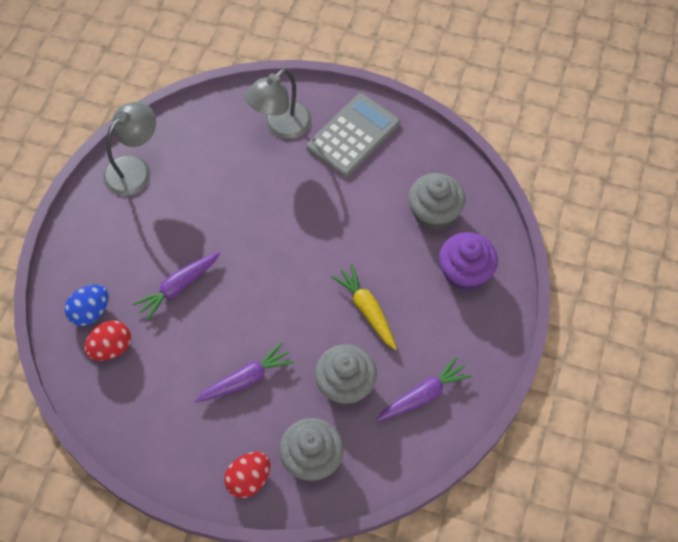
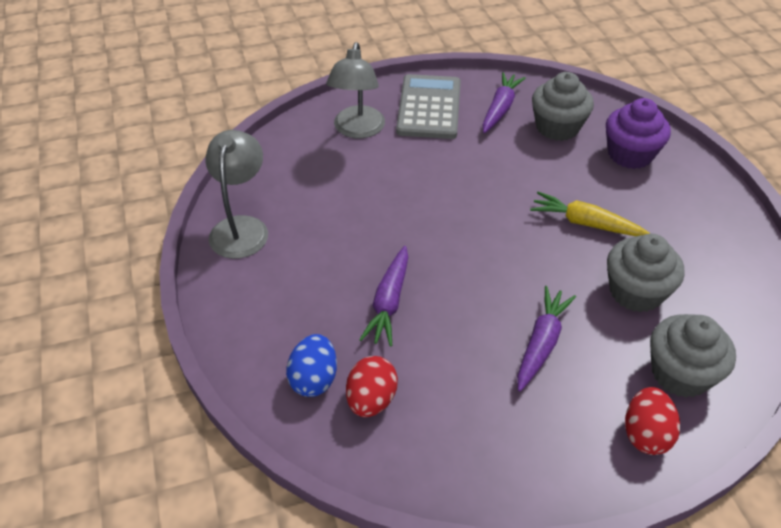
camera: 35 degrees left, 15 degrees down
(423, 395) = (708, 260): purple carrot -> purple carrot (500, 109)

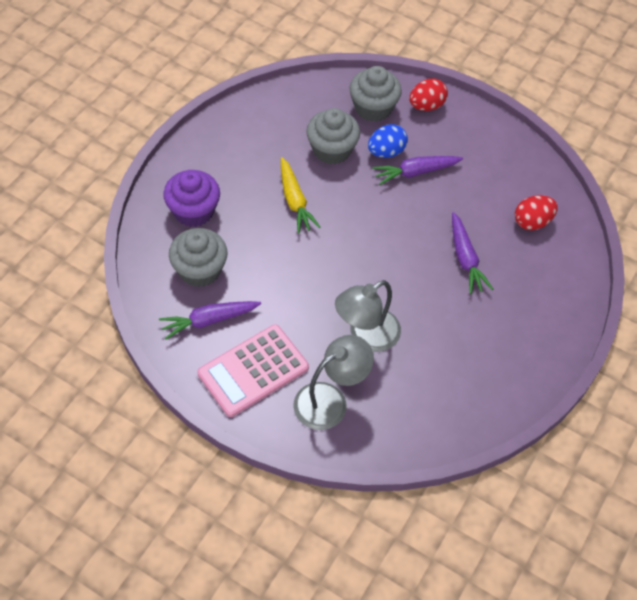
camera: 135 degrees left, 10 degrees up
(241, 227) = (499, 389): grey lamp -> grey lamp (366, 336)
(314, 379) = (550, 256): blue egg -> blue egg (386, 152)
(389, 302) = (465, 259): purple carrot -> purple carrot turned 105 degrees clockwise
(429, 107) = (253, 371): grey calculator -> pink calculator

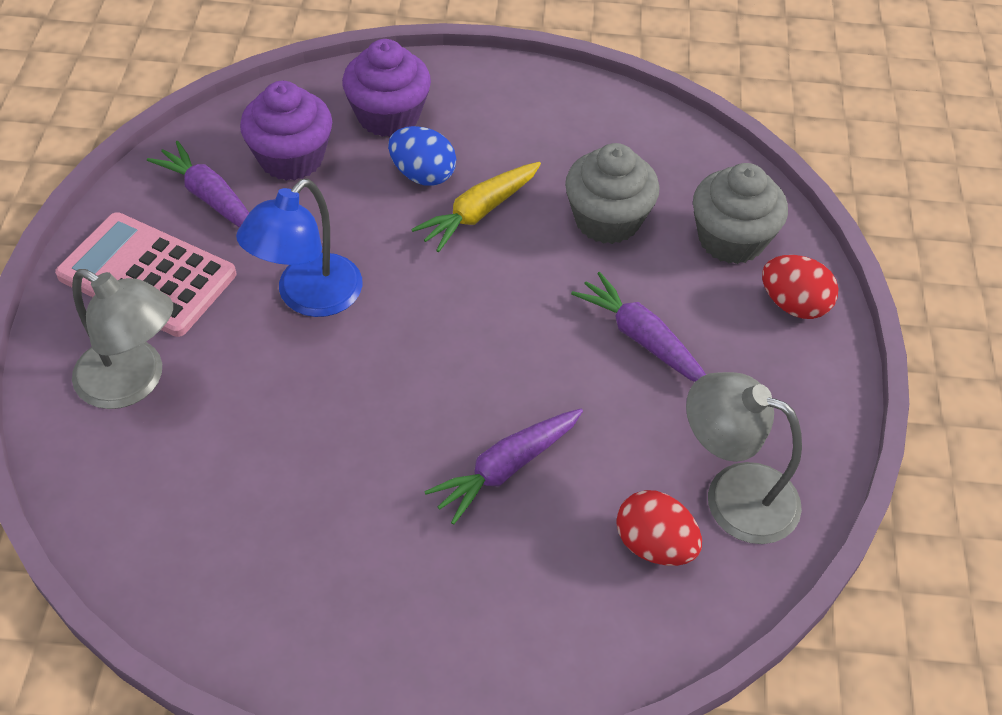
camera: 65 degrees right, 5 degrees down
(199, 270) = (291, 158): grey cupcake -> purple cupcake
(313, 299) = (308, 297): none -> blue lamp
(366, 336) = (274, 385): grey lamp -> grey lamp (733, 494)
(386, 152) = (654, 286): blue egg -> blue egg (422, 175)

